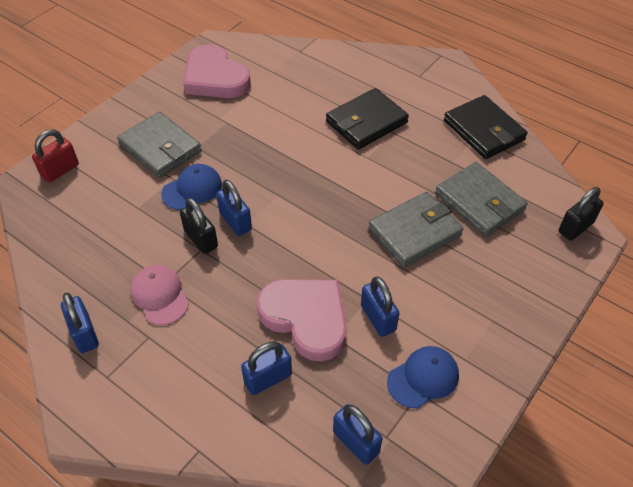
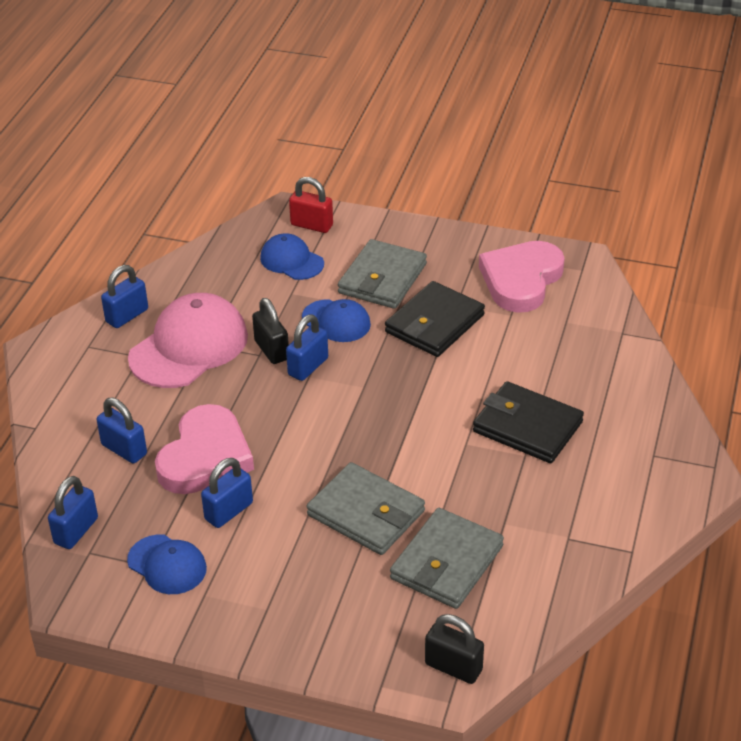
camera: 70 degrees right, 10 degrees down
(96, 196) = (291, 261): none -> blue cap
(160, 296) = (189, 346): pink cap -> pink cap, size x1.77
(201, 239) = (271, 350): black padlock -> black padlock turned 60 degrees counterclockwise
(484, 130) = (584, 542): black wallet -> black wallet (434, 323)

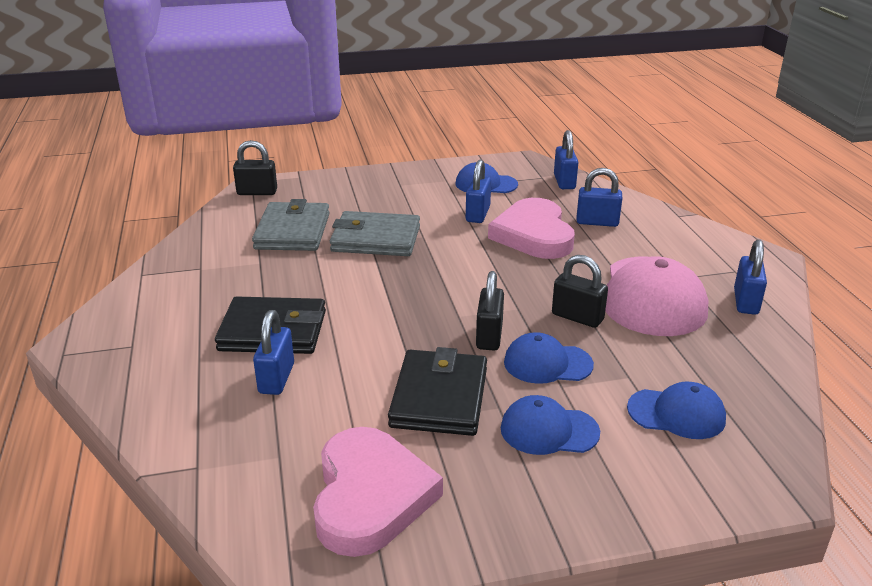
camera: 150 degrees right, 10 degrees down
(308, 367) = (527, 315): blue padlock -> blue padlock (276, 378)
(312, 225) = (717, 473): red padlock -> none
(357, 358) = (489, 336): none -> black padlock
(382, 278) = (549, 430): grey wallet -> blue cap

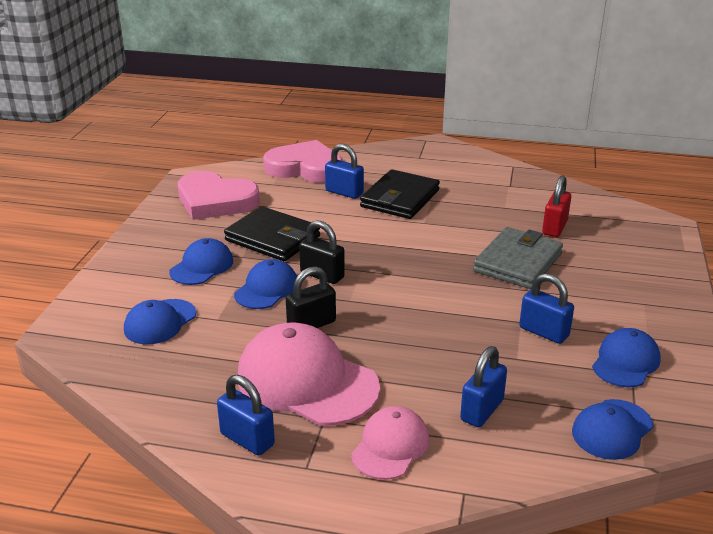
camera: 115 degrees right, 0 degrees up
(257, 192) = (650, 223): black padlock -> none
(292, 231) = (554, 228): grey wallet -> red padlock
(533, 235) = (476, 353): pink heart -> pink heart (305, 168)
(564, 182) = (612, 429): blue padlock -> blue cap
(674, 246) = (390, 446): none -> pink cap

